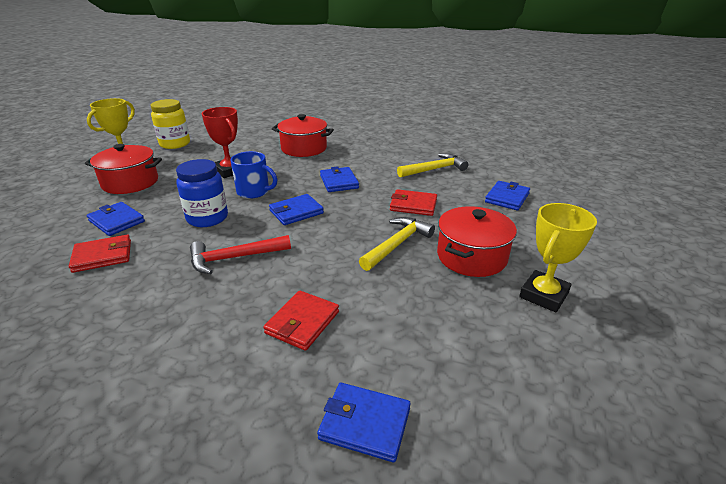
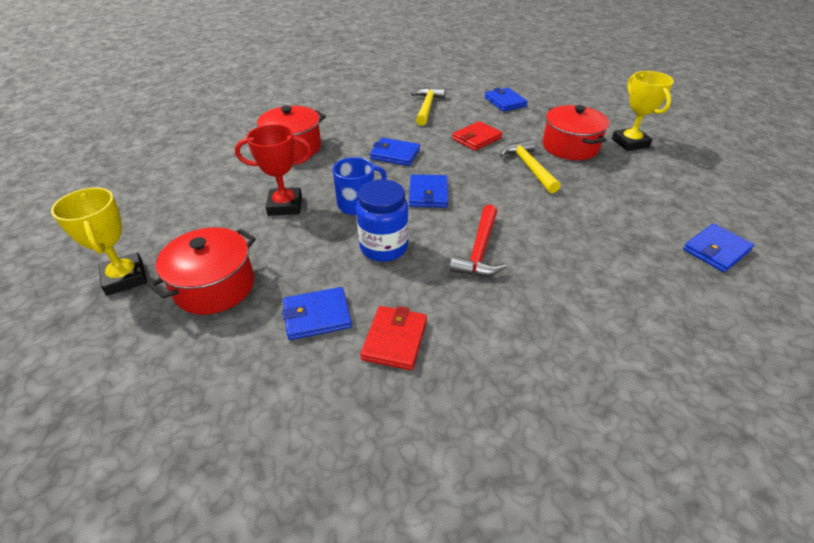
camera: 55 degrees left, 10 degrees up
(175, 144) = (137, 225): yellow jar -> none
(302, 322) = (601, 242): red wallet -> none

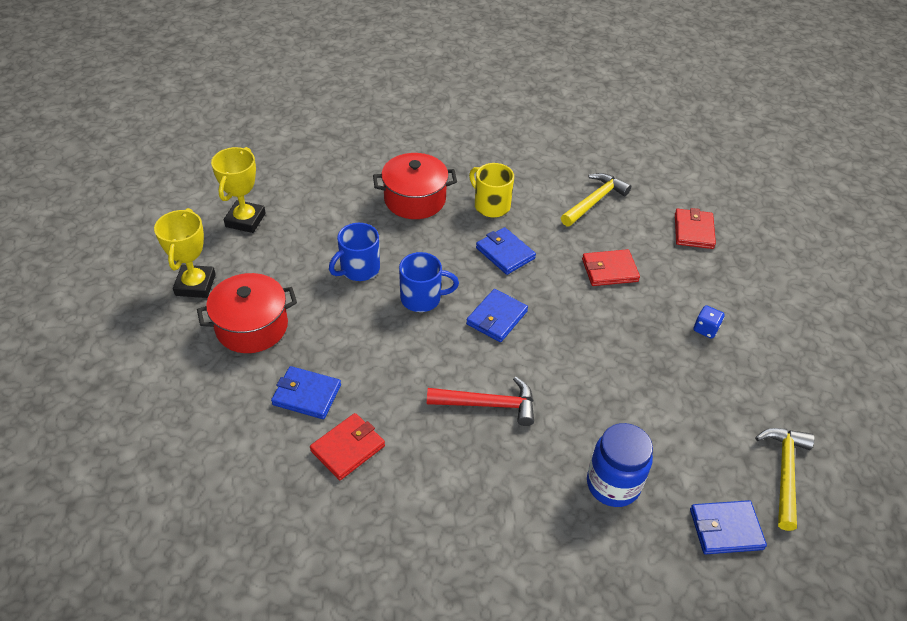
camera: 30 degrees right, 5 degrees up
(285, 205) = (359, 269): red trophy -> blue mug
(357, 132) = (491, 205): none -> yellow mug
(383, 247) = (408, 357): blue jar -> blue jar (613, 484)
(479, 250) = (488, 404): red hammer -> red hammer turned 135 degrees counterclockwise
(505, 102) = (693, 231): blue wallet -> red wallet
(528, 167) = (630, 333): yellow hammer -> yellow hammer (784, 472)
(570, 146) = (705, 329): red pot -> blue dice
(630, 143) = (785, 357): yellow trophy -> yellow trophy (245, 220)

